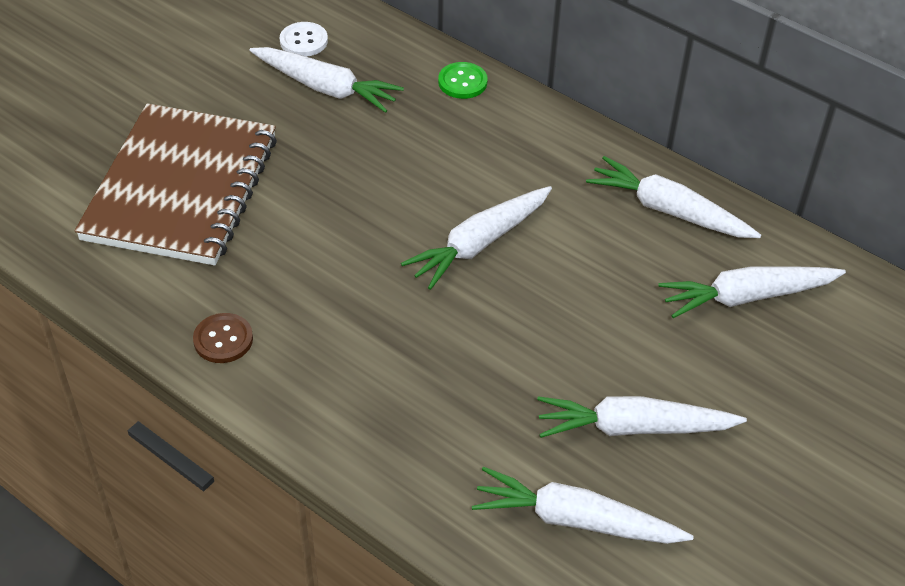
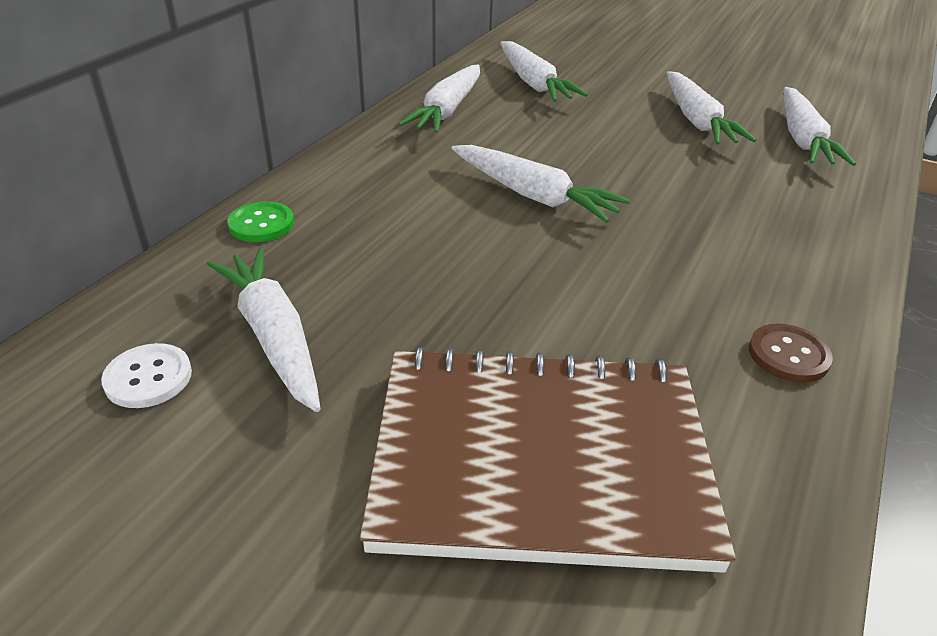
camera: 100 degrees left, 10 degrees down
(326, 88) = (273, 336): white carrot -> white carrot turned 45 degrees counterclockwise

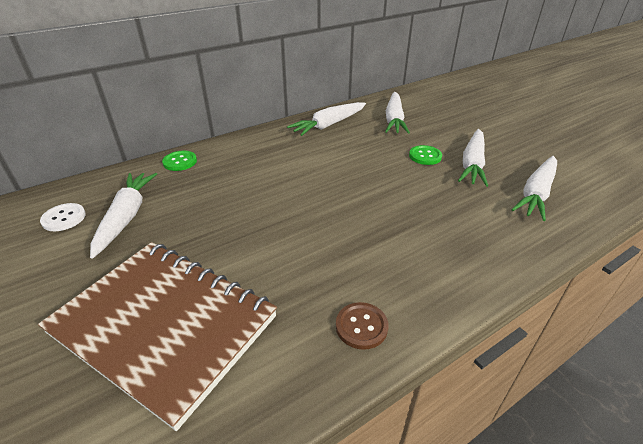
camera: 30 degrees right, 0 degrees up
(533, 195) = (321, 183): white carrot -> none
(629, 124) = (425, 156): none -> green button

